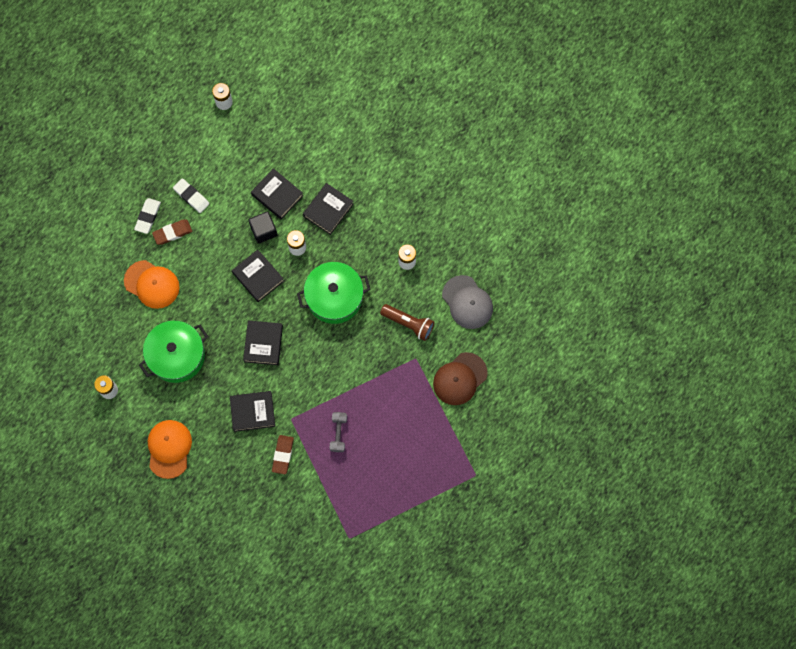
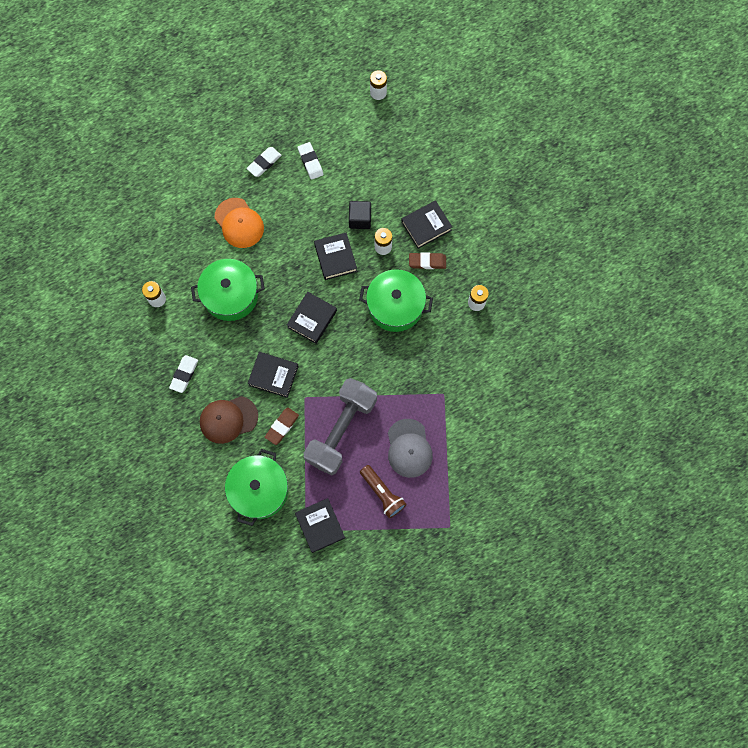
camera: 25 degrees right, 0 degrees up
(169, 448) = (184, 374): orange cap -> white eraser
(172, 233) = (279, 186): brown eraser -> brown eraser (427, 262)
(277, 195) = (386, 193): black book -> black book (320, 526)
(289, 521) = (259, 490): none -> green pot
(338, 433) = (341, 430): grey dumbbell -> grey dumbbell, size x2.38
(409, 324) = (452, 360): brown flashlight -> brown flashlight (382, 493)
(460, 379) = (476, 431): brown cap -> brown cap (228, 419)
(467, 302) = (515, 364): grey cap -> grey cap (409, 448)

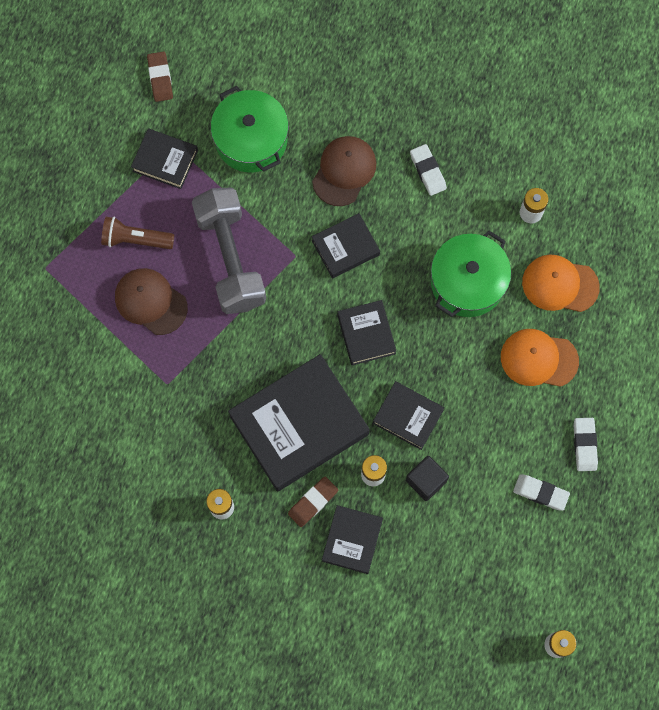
camera: 135 degrees right, 0 degrees up
(186, 248) = (559, 284): none -> orange cap
(282, 426) = (288, 211): brown eraser -> brown eraser (160, 78)
(395, 306) = (299, 425): green pot -> black book
(409, 448) = (150, 302): grey cap -> brown cap

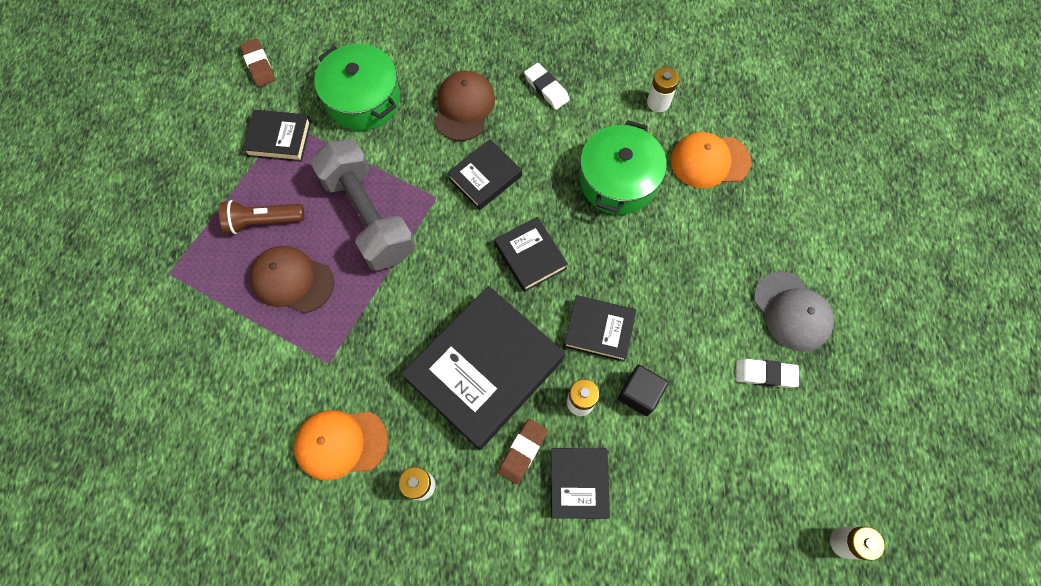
camera: 15 degrees left, 5 degrees down
(538, 359) = (714, 237): orange cap -> orange cap (341, 443)
(584, 445) = (792, 311): white eraser -> grey cap

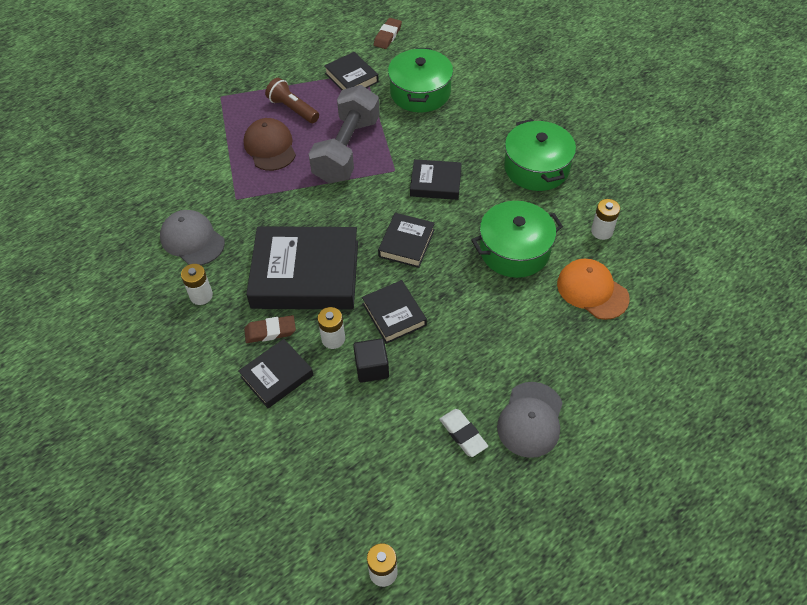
camera: 50 degrees right, 15 degrees down
(341, 443) = (192, 240): orange cap -> grey cap
(464, 107) = (472, 139): brown cap -> none
(546, 88) = (536, 168): white eraser -> green pot

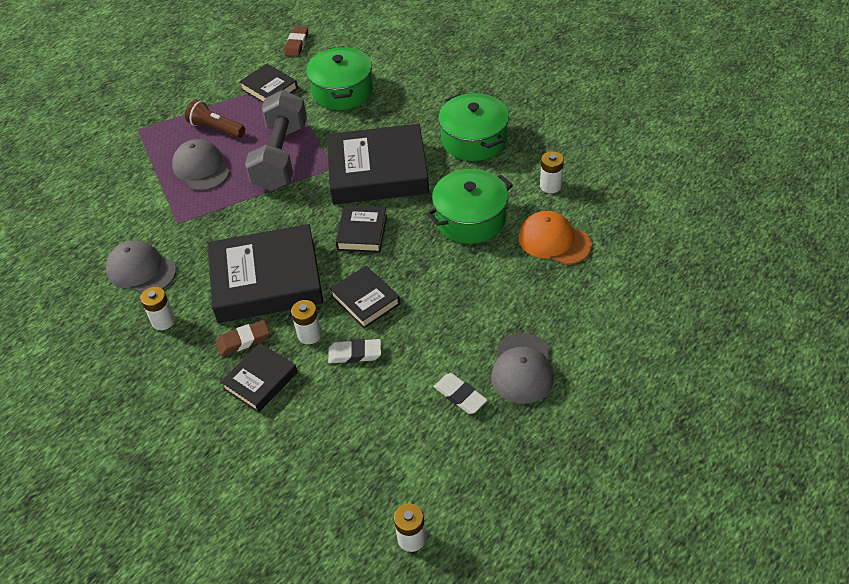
camera: 10 degrees left, 5 degrees down
(270, 147) = (201, 168): brown cap -> grey cap
(372, 368) = (355, 354): black cube -> white eraser
(435, 183) = (378, 171): black book -> black book, size x1.95

